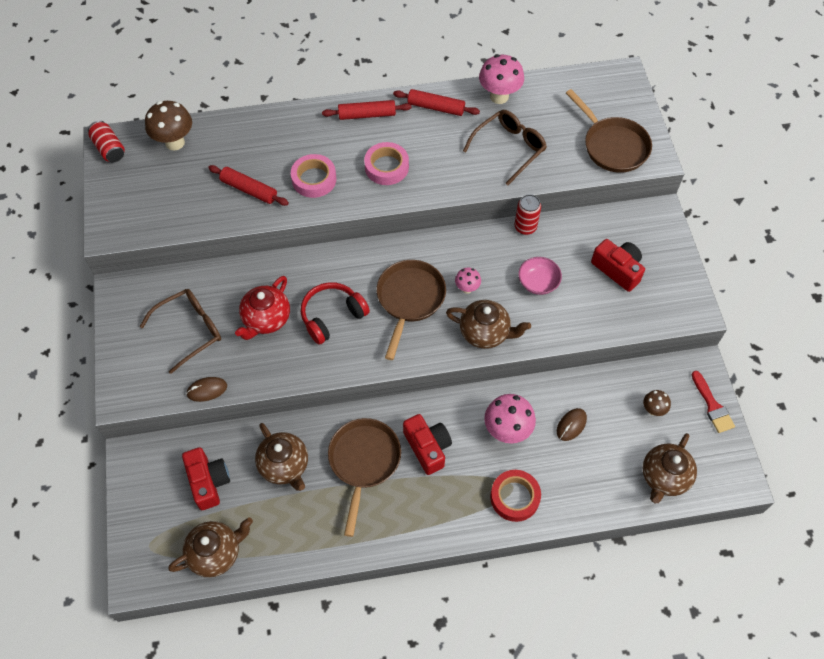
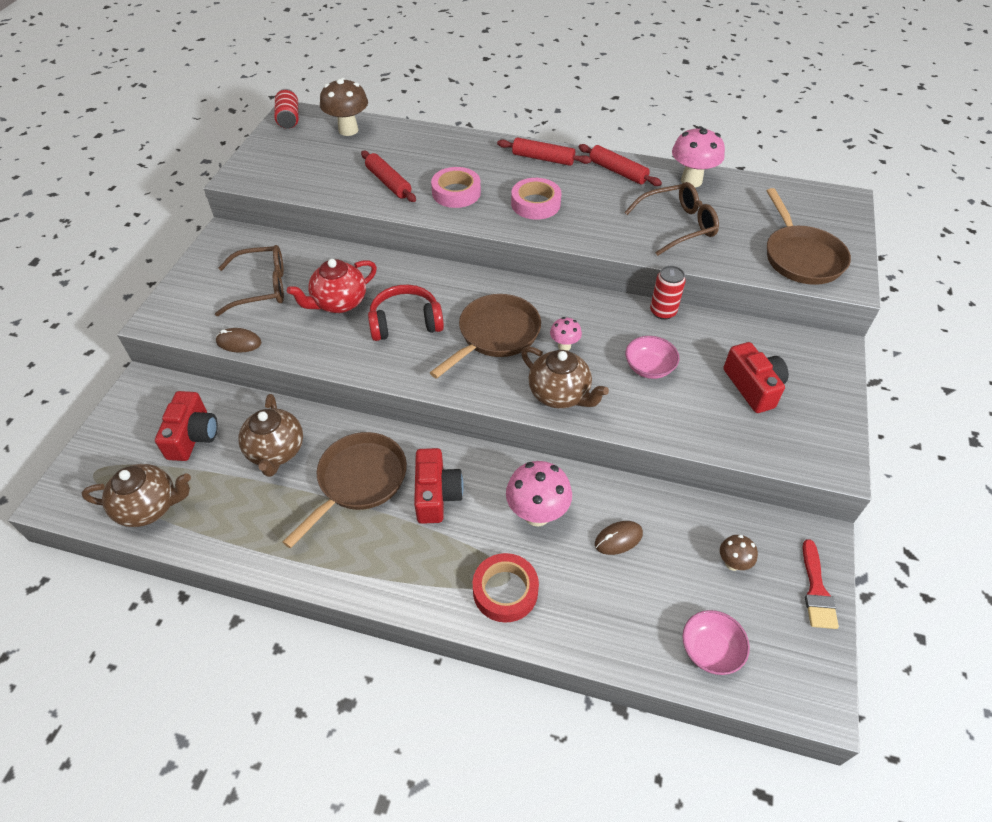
camera: 25 degrees right, 10 degrees down
(664, 477) = (710, 650): brown teapot -> pink bowl

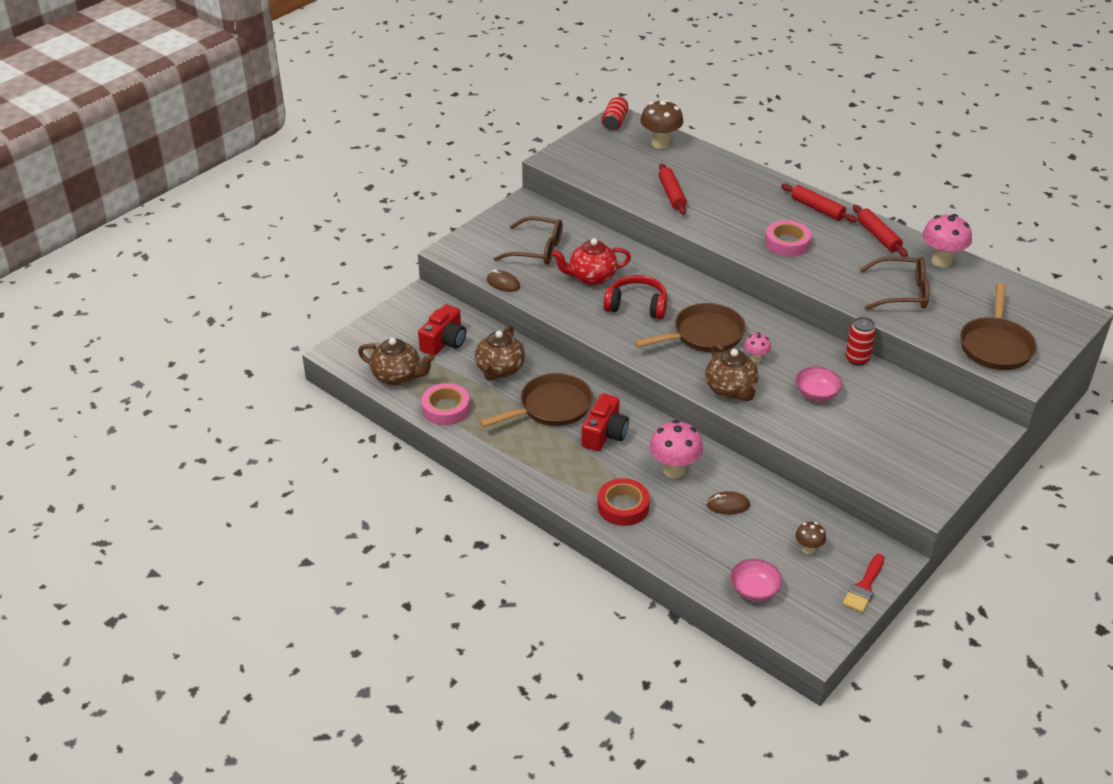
camera: 25 degrees right, 10 degrees down
(456, 192) = (724, 217): pink tape -> pink tape (446, 409)
(753, 387) = (896, 433): red camera -> none

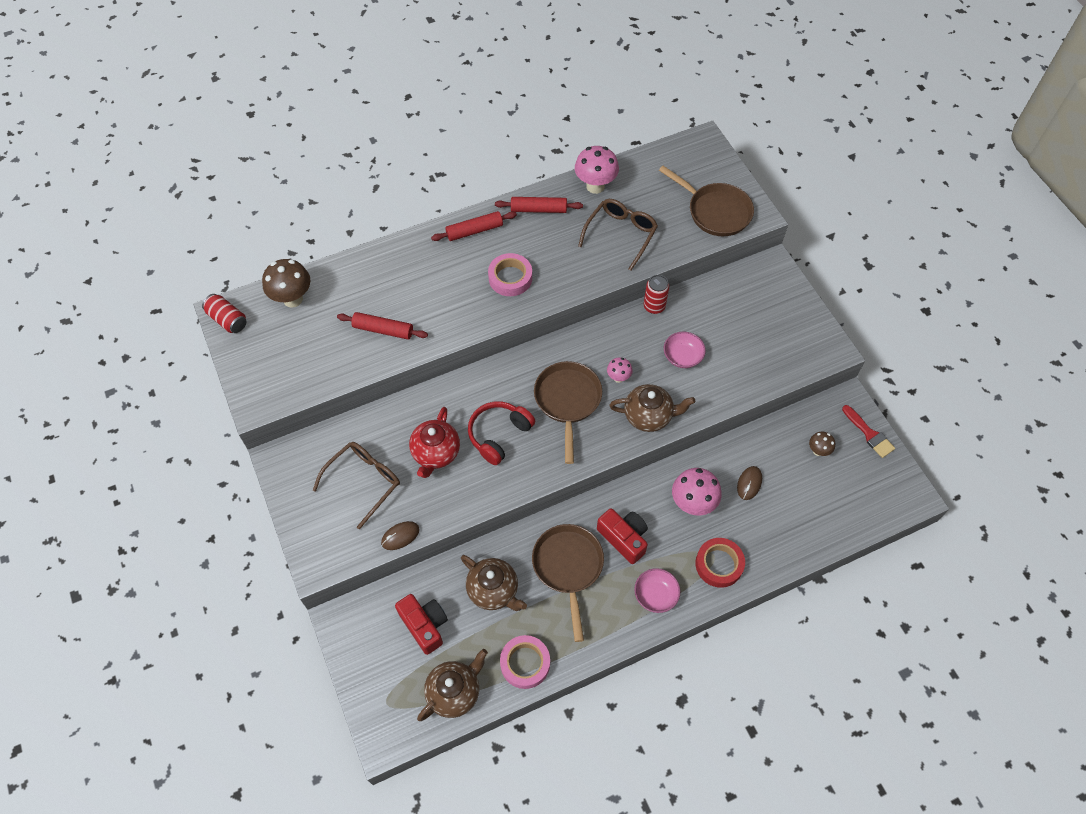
camera: 65 degrees left, 20 degrees up
(754, 590) = (847, 511): pink bowl -> pink bowl (655, 595)

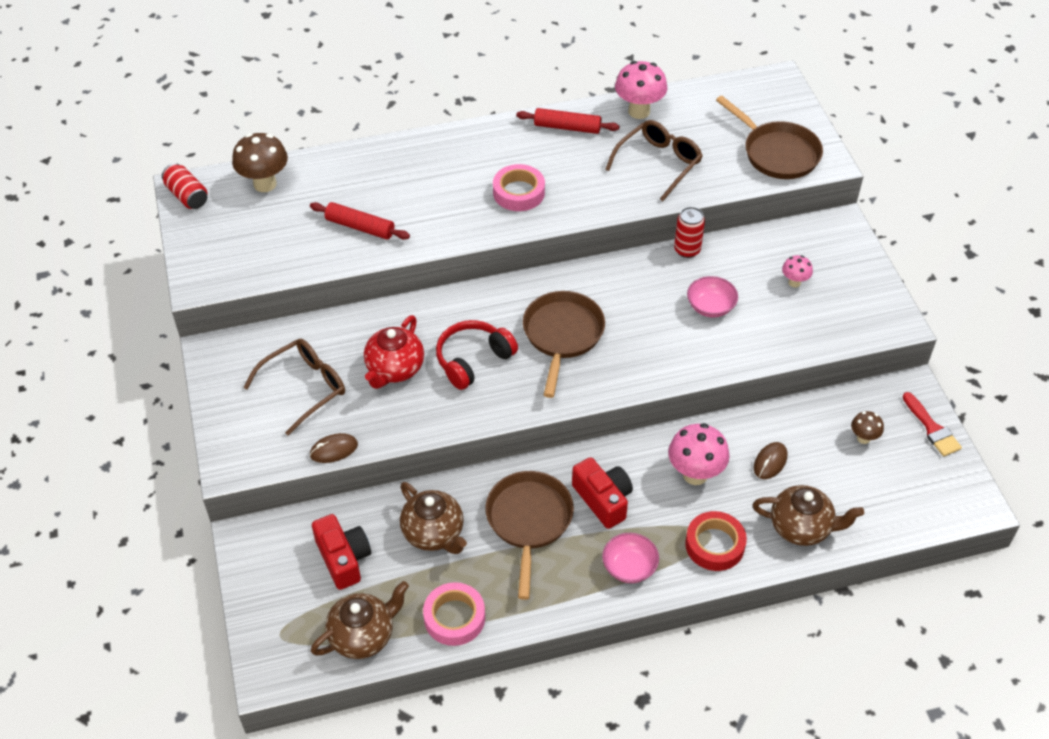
camera: 10 degrees right, 10 degrees down
(474, 230) = (488, 140): red rolling pin -> none
(618, 378) = (628, 319): pink mushroom -> pink mushroom (794, 282)
(649, 416) = (657, 364): brown teapot -> brown teapot (801, 527)

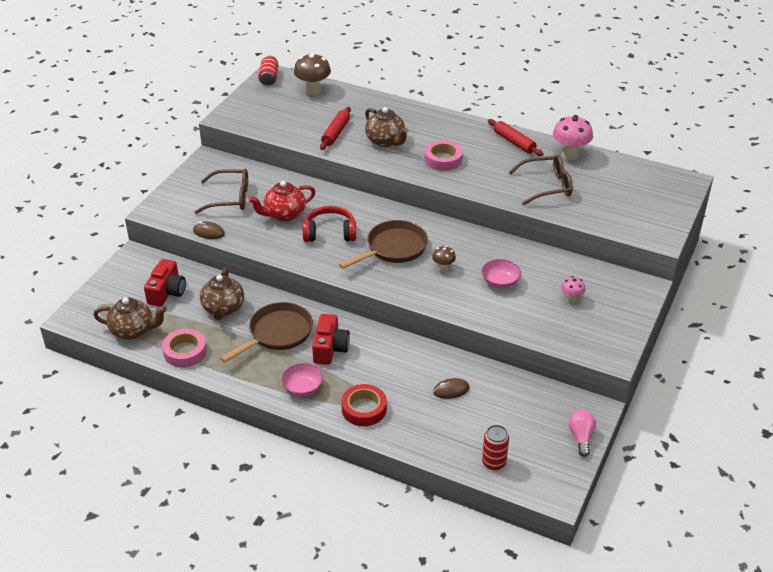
camera: 40 degrees right, 10 degrees down
(360, 227) = (335, 133): red rolling pin -> red rolling pin turned 45 degrees clockwise
(687, 250) = (523, 247): red can -> red can (494, 462)
(695, 474) = (398, 369): pink mushroom -> none
(777, 153) = (633, 217): brown pan -> none
(801, 527) = (427, 434): brown teapot -> brown teapot (386, 141)
(863, 438) = (527, 414): brown mushroom -> brown mushroom (443, 268)
(932, 428) = (581, 437): red brush -> pink light bulb

